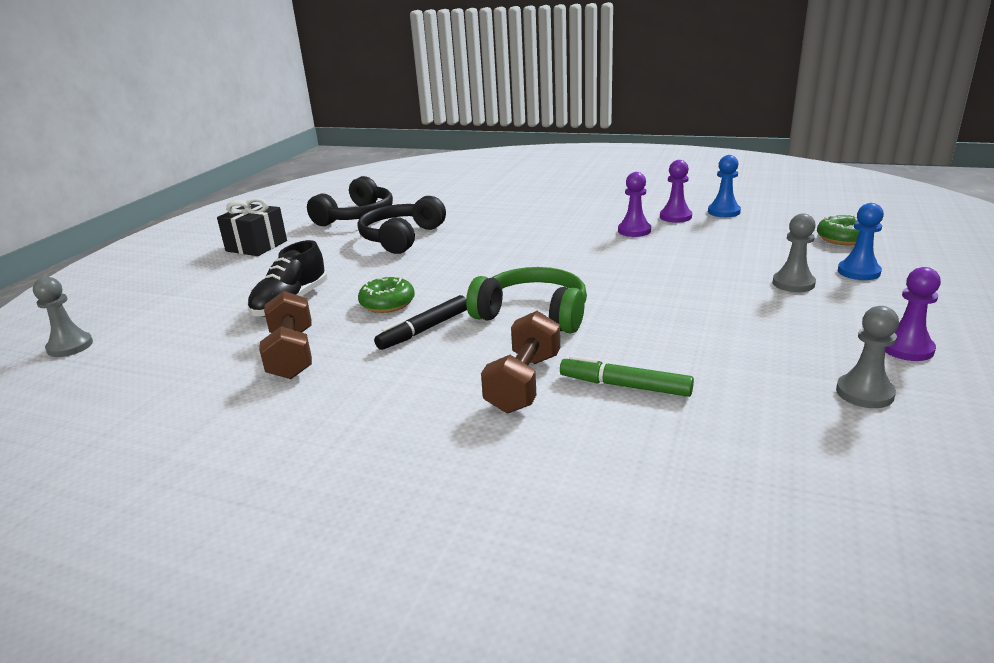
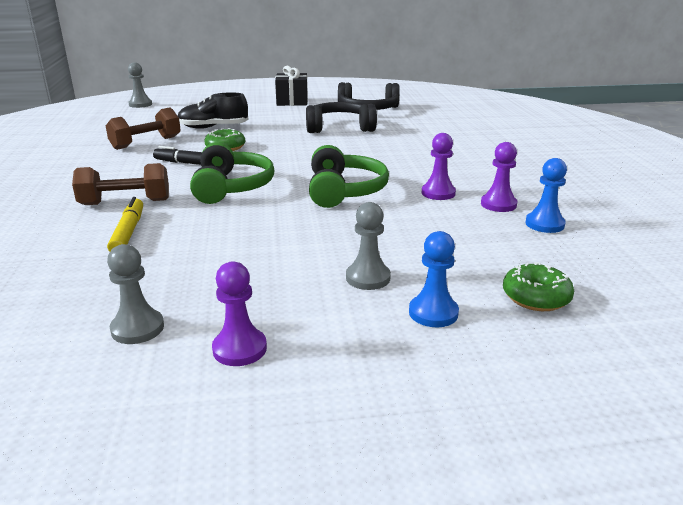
camera: 60 degrees right, 0 degrees up
(596, 263) = (344, 191): none -> green headphones
(625, 386) = (128, 232): green marker -> yellow marker

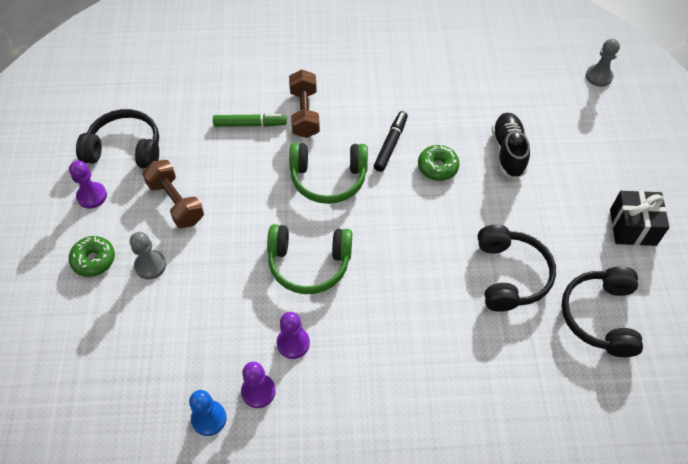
camera: 95 degrees right, 30 degrees up
(128, 232) = (250, 124): yellow marker -> green marker
(137, 328) = (125, 149): grey pawn -> black headphones
(146, 143) = (453, 103): brown dumbbell -> brown dumbbell (176, 203)
(433, 313) = (97, 297): blue pawn -> none
(536, 297) = (97, 367): green donut -> green donut (94, 260)

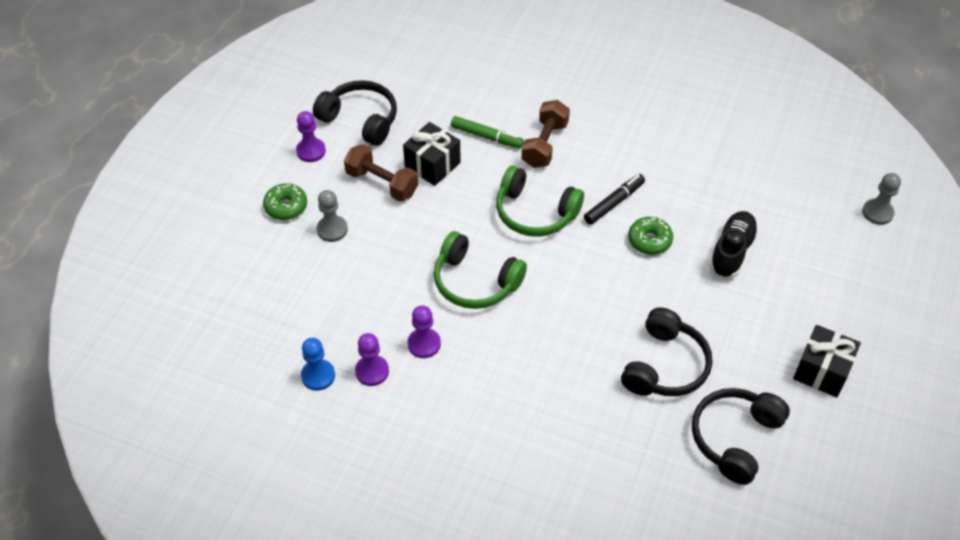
camera: 25 degrees right, 5 degrees down
(176, 203) = (382, 183): brown dumbbell -> brown dumbbell turned 45 degrees counterclockwise
(214, 168) = (432, 165): none -> black gift

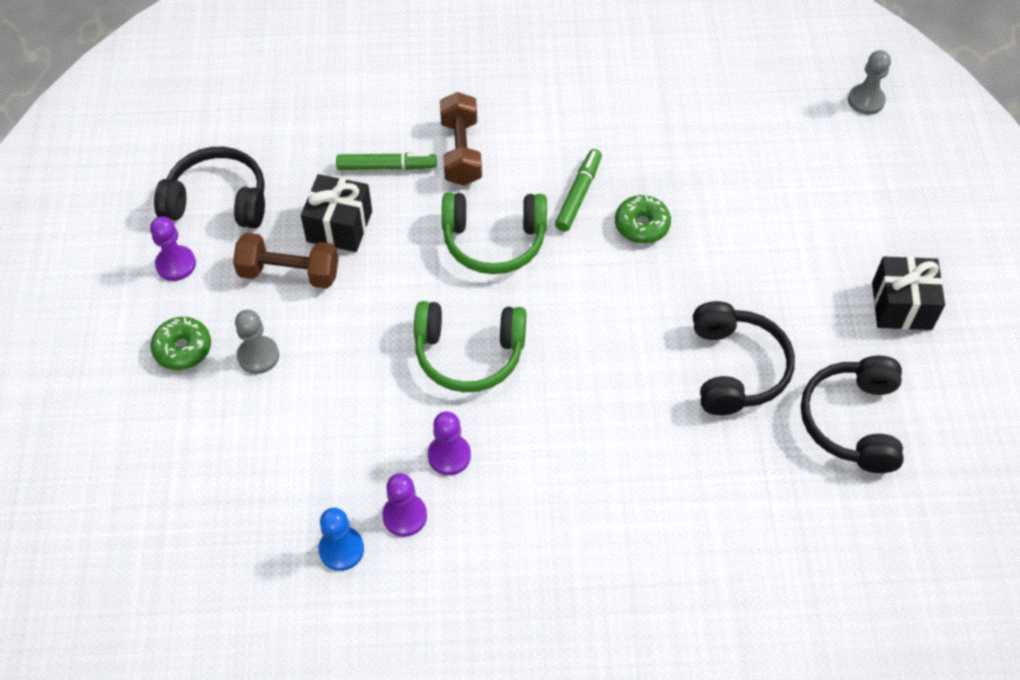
camera: 25 degrees left, 5 degrees up
(614, 203) = (578, 195): black marker -> green marker
(731, 252) = (738, 204): black shoe -> none

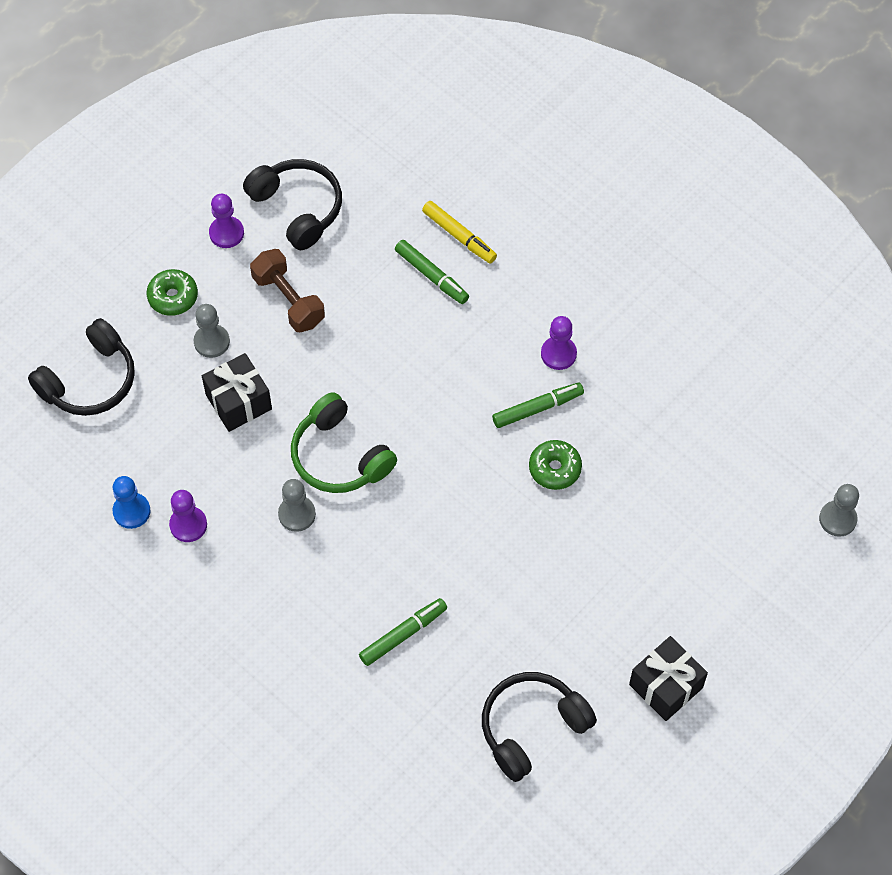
camera: 45 degrees right, 5 degrees up
(339, 226) = (354, 294): black gift -> black gift (238, 402)
(375, 124) = (459, 236): none -> yellow marker
(449, 455) = (254, 511): purple pawn -> purple pawn (558, 354)
(461, 152) = (493, 307): brown dumbbell -> none
(486, 427) = (297, 514): none -> grey pawn
(494, 241) = (442, 392): green headphones -> none
(678, 442) = (403, 634): none -> green marker
(736, 368) = (498, 623): black headphones -> black headphones (90, 381)

